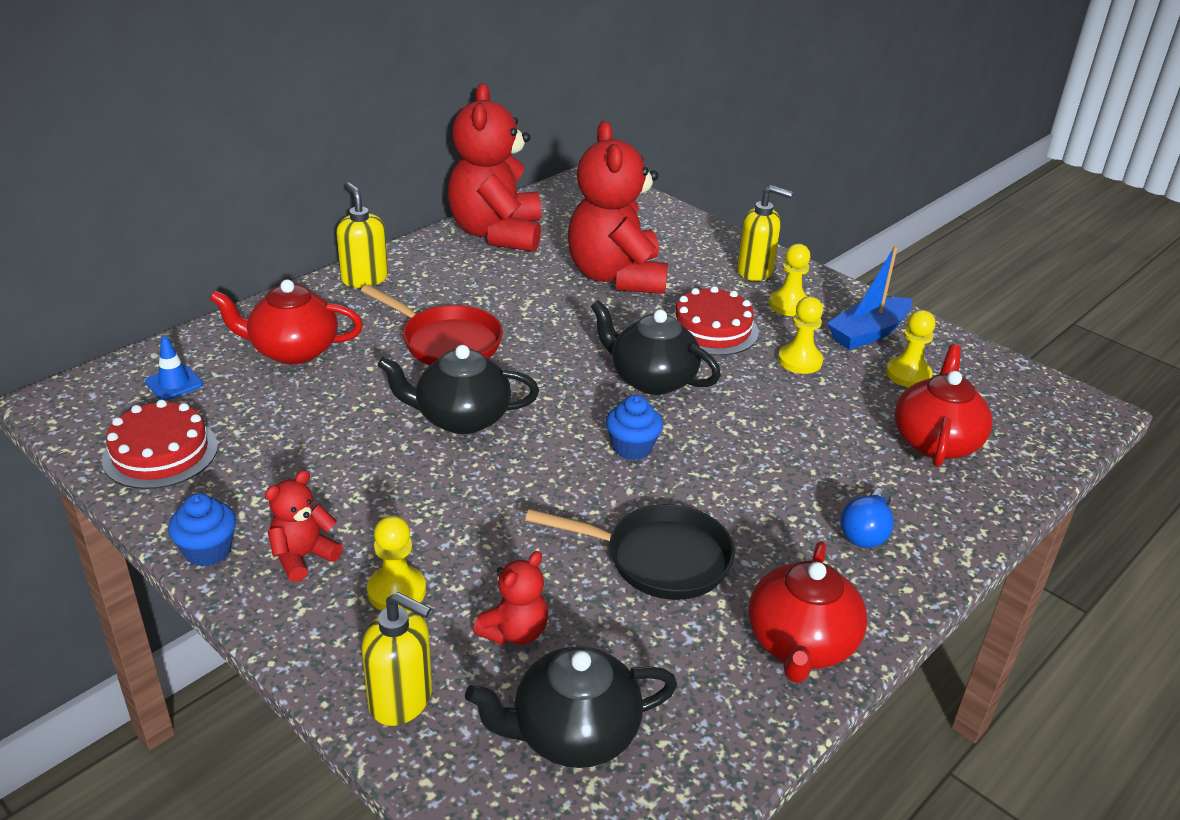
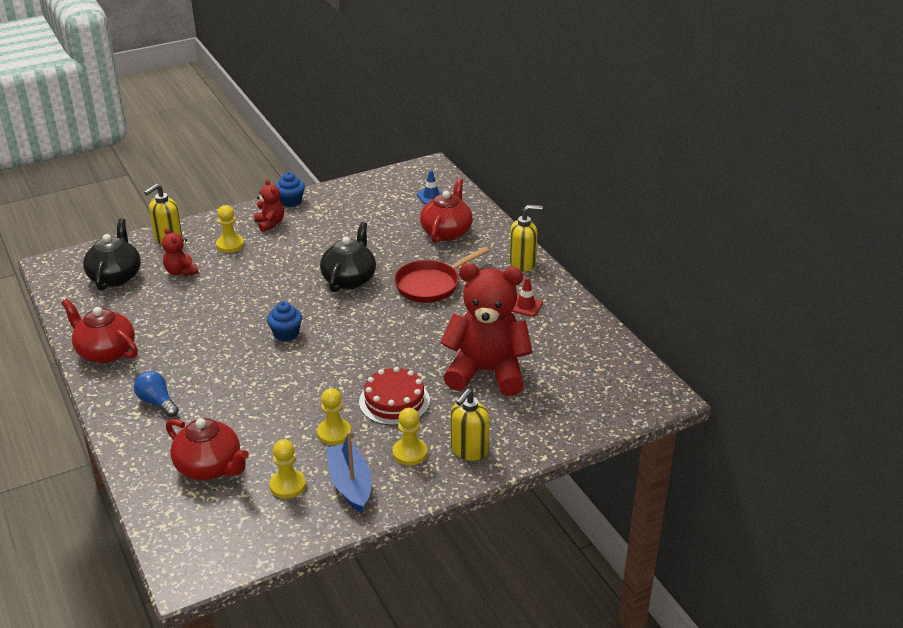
camera: 110 degrees right, 0 degrees up
(160, 452) = (371, 192): red cake -> none
(467, 266) = (526, 306): none -> red traffic cone
(497, 233) = (573, 327): red teddy bear -> none
(651, 379) = (349, 357): black teapot -> none
(659, 559) = (193, 322): black pan -> none

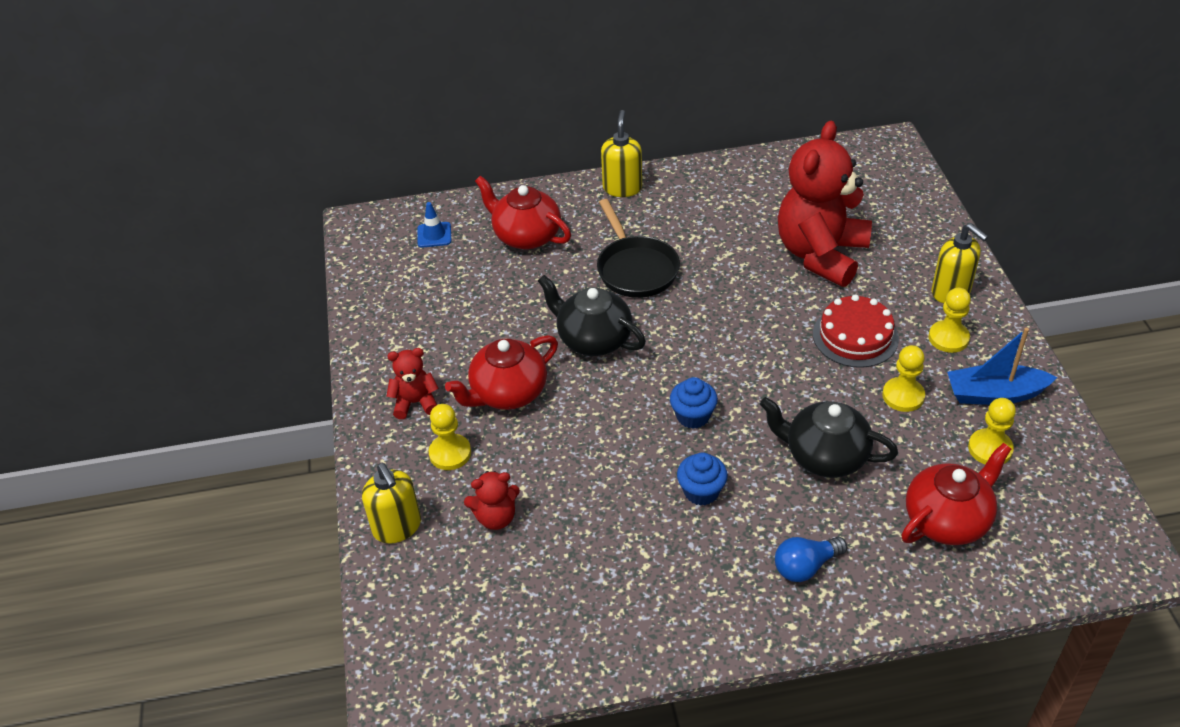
camera: 70 degrees left, 10 degrees up
(105, 352) = (671, 624): red teapot -> red teapot (507, 393)
(115, 277) = (473, 602): black teapot -> black teapot (824, 456)
(291, 201) = (367, 373): blue cupcake -> blue cupcake (701, 491)
(431, 284) = (635, 268): red pan -> black pan
(526, 306) = (708, 202): red traffic cone -> none

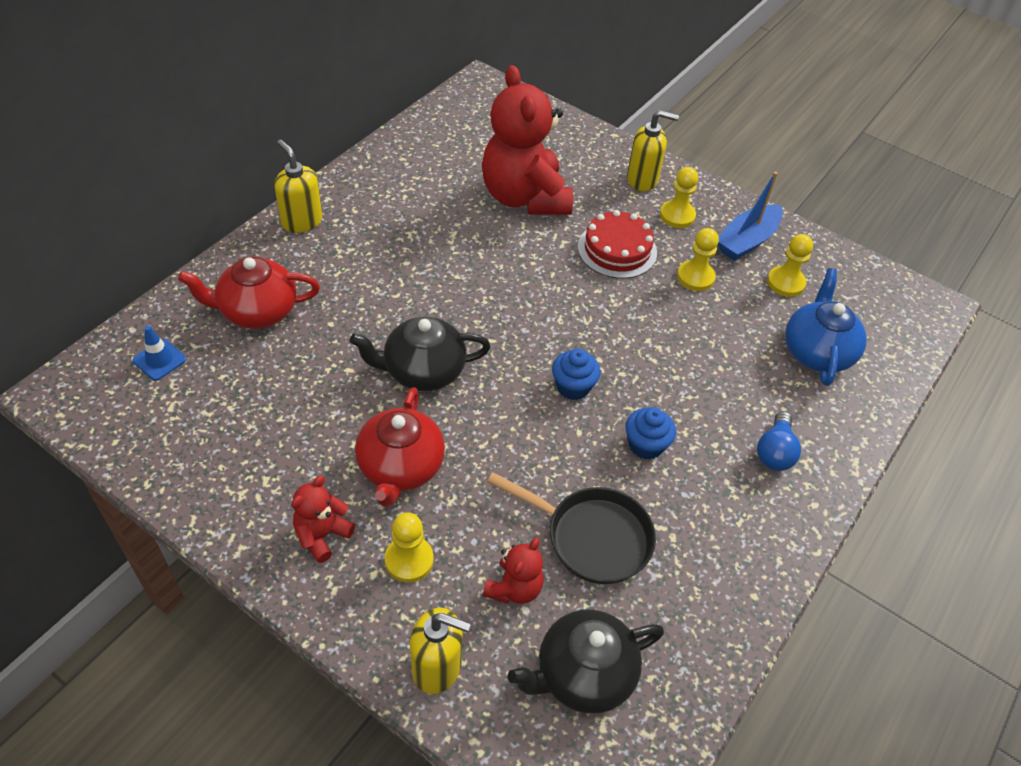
camera: 50 degrees left, 5 degrees up
(635, 268) = (391, 287): black pan -> black pan (591, 537)
(824, 456) = (696, 357): black teapot -> black teapot (583, 674)
(947, 519) = (816, 352): red teapot -> blue teapot

